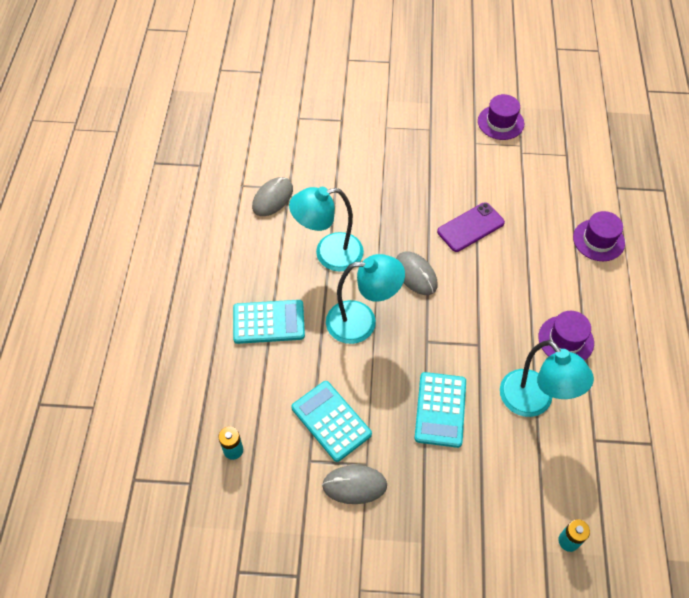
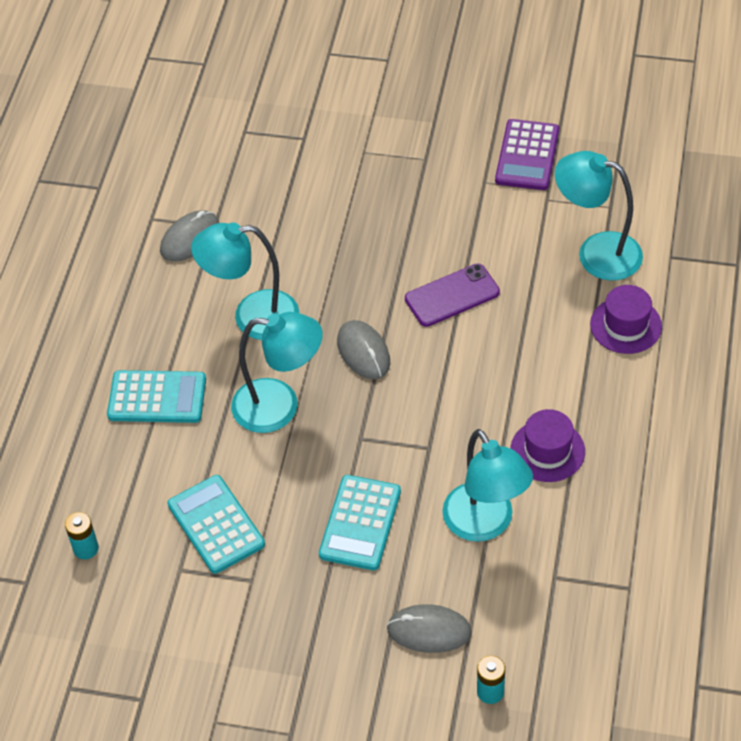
camera: 10 degrees right, 5 degrees down
(354, 485) = (231, 603): grey mouse -> grey mouse (429, 631)
(500, 122) = (527, 155): purple hat -> purple calculator
(565, 188) = (596, 253): none -> turquoise lamp

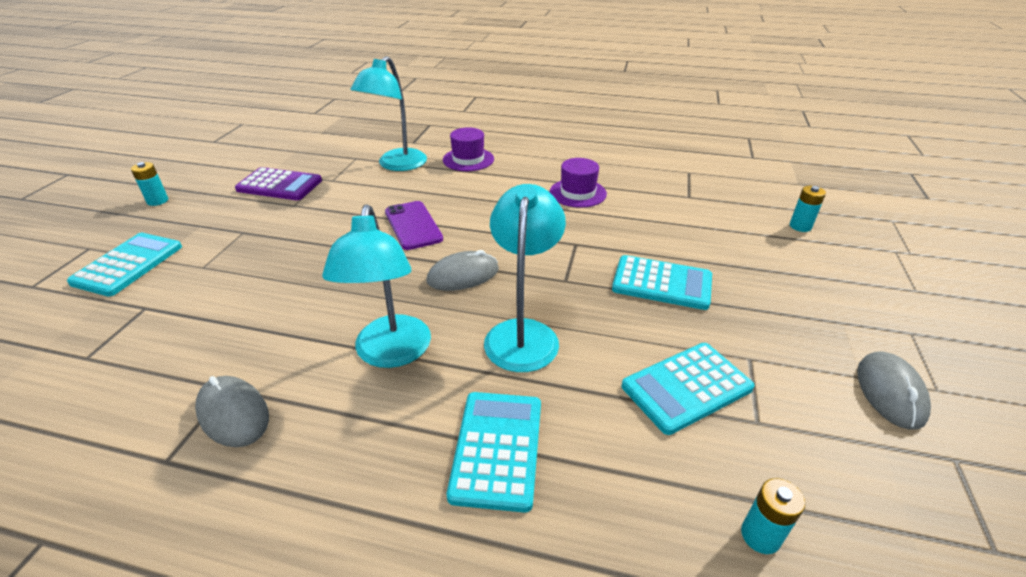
camera: 90 degrees left, 15 degrees down
(363, 99) = (128, 264): none -> turquoise calculator
(429, 631) = (759, 251): grey mouse -> grey mouse (890, 392)
(479, 68) = (157, 201): none -> turquoise battery
(485, 524) = (649, 221): turquoise lamp -> none

